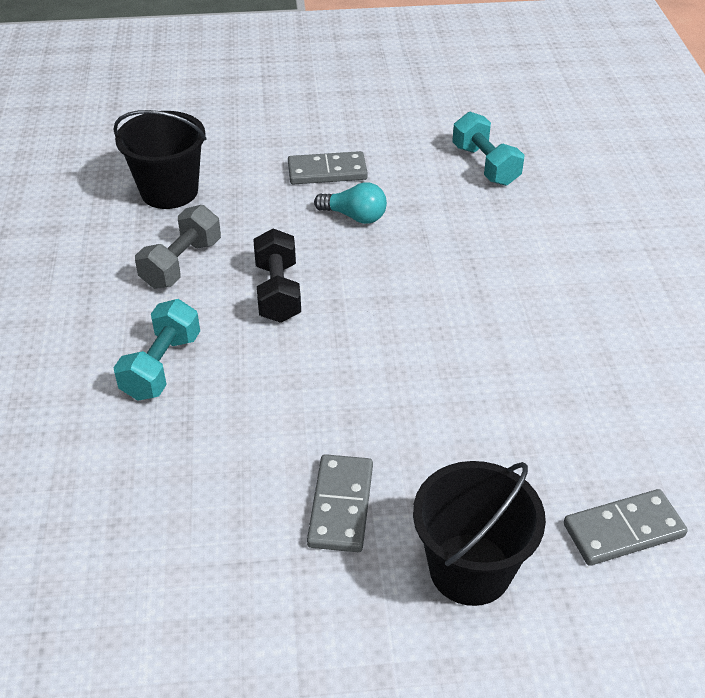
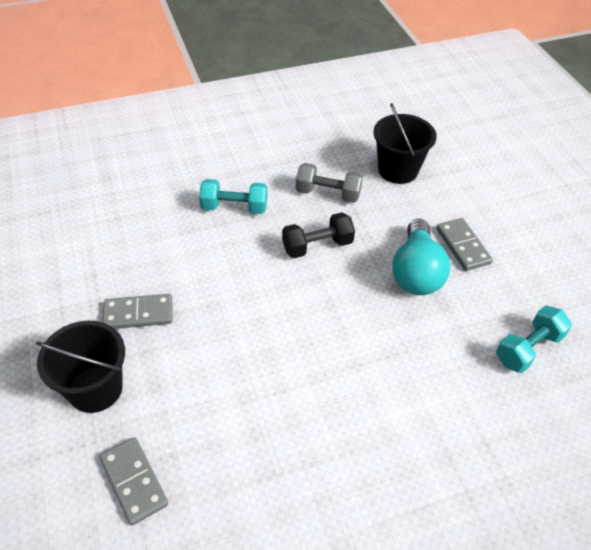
camera: 75 degrees right, 5 degrees up
(355, 216) = (416, 272): turquoise light bulb -> turquoise light bulb, size x1.73

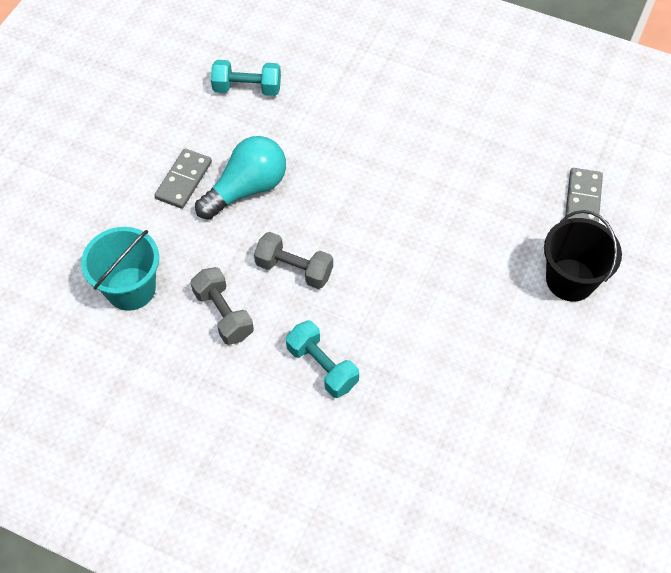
camera: 135 degrees left, 10 degrees up
(138, 314) = (495, 319): grey domino -> none
(317, 246) = (294, 269): black dumbbell -> grey dumbbell
(398, 170) = (131, 288): black bucket -> turquoise bucket

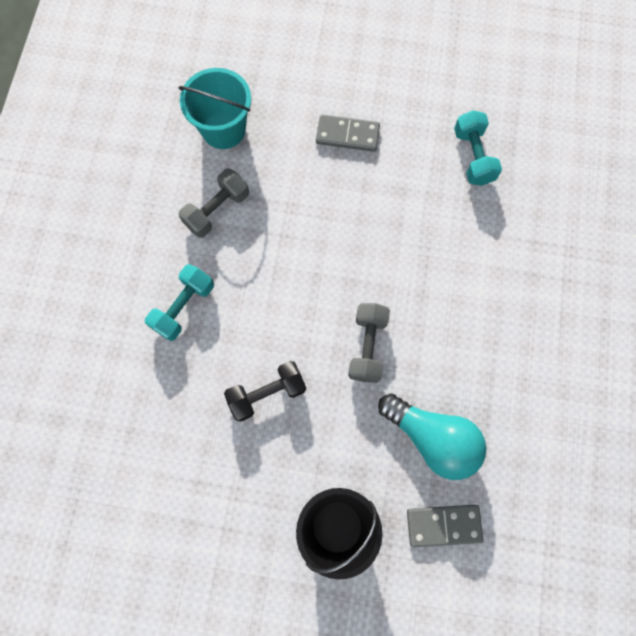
camera: 75 degrees right, 15 degrees up
(247, 189) = (354, 191): turquoise light bulb -> turquoise light bulb (432, 438)
(294, 269) = (278, 256): grey dumbbell -> grey dumbbell (367, 346)
(433, 309) = (267, 393): none -> black dumbbell

